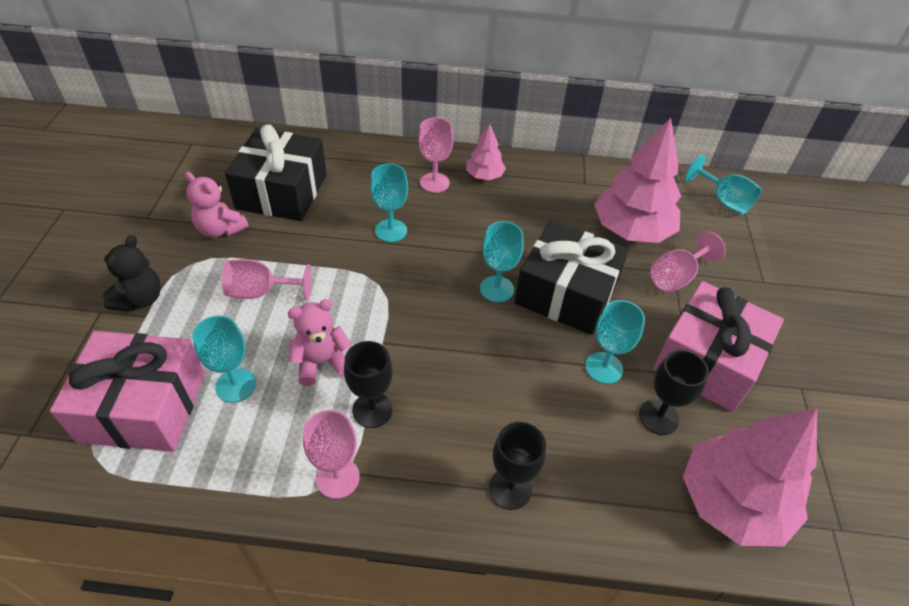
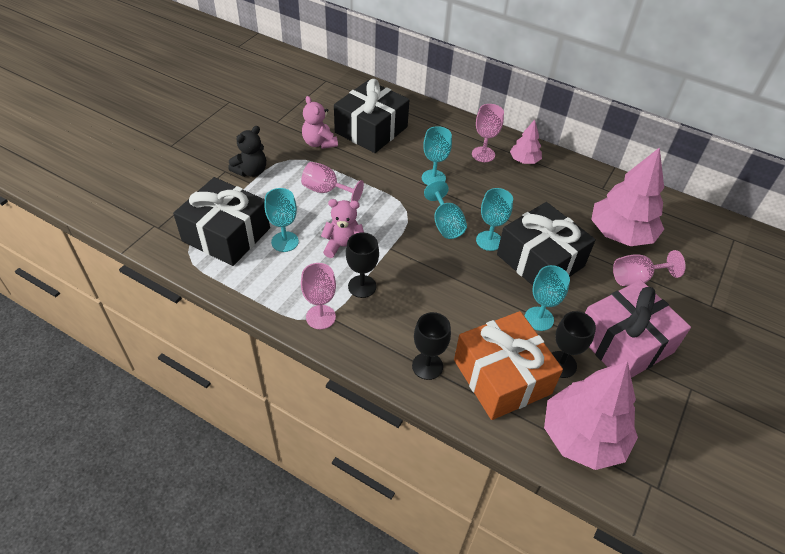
camera: 25 degrees right, 0 degrees up
(143, 406) = (226, 234): pink gift -> black gift
(603, 463) = (502, 377): none -> orange gift
(723, 200) = (717, 236): turquoise goblet -> turquoise goblet (445, 224)

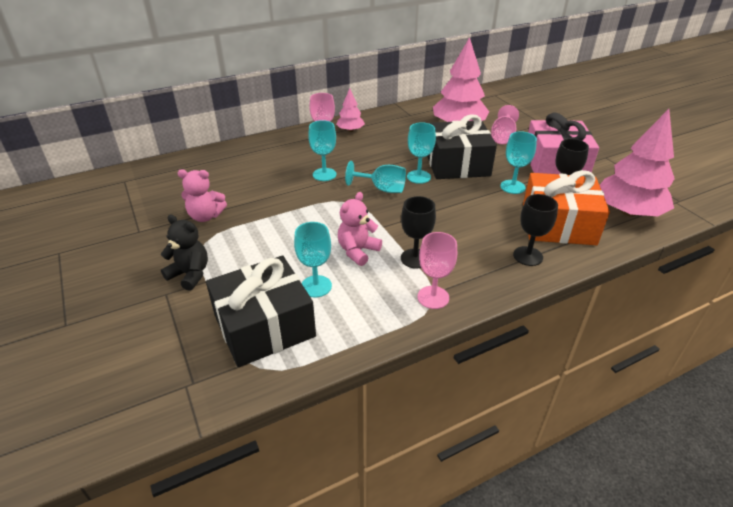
camera: 55 degrees left, 10 degrees down
(251, 171) = (190, 274): black teddy bear -> black teddy bear turned 45 degrees counterclockwise
(326, 191) = (275, 235): pink goblet -> none
(371, 130) = (227, 182): black gift -> none

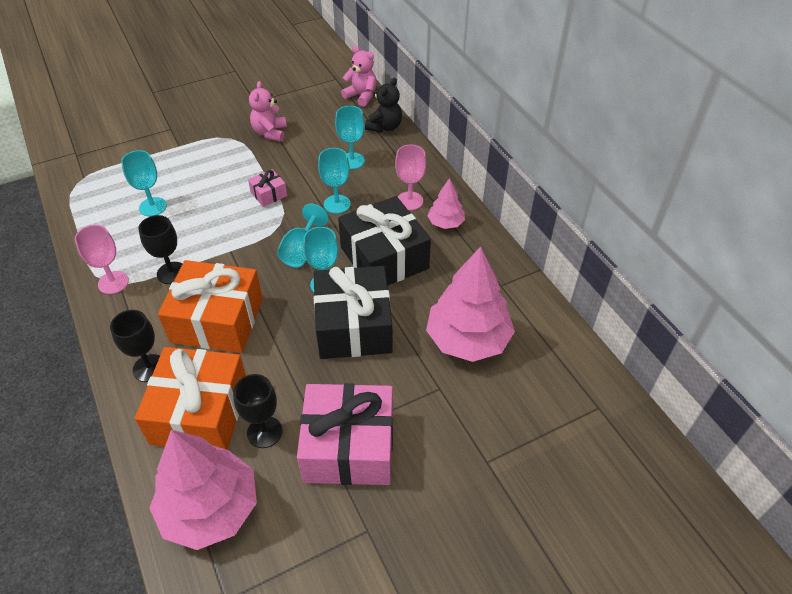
camera: 90 degrees right, 10 degrees up
(190, 274) = (189, 136): black teddy bear -> black teddy bear (385, 127)
(264, 326) = (116, 182): black gift -> black gift (384, 258)
(305, 210) = (269, 194): none -> pink gift
(358, 251) = (194, 232): pink teddy bear -> pink teddy bear (361, 96)
(466, 225) = (217, 320): none -> orange gift
(502, 137) = (434, 392): pink goblet -> none
(512, 187) = (291, 379): turquoise goblet -> turquoise goblet (352, 161)

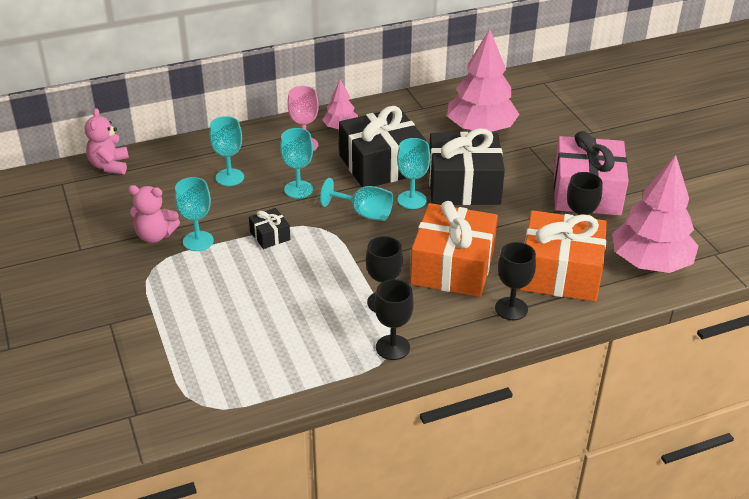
camera: 85 degrees left, 10 degrees down
(113, 282) = (392, 347): pink goblet -> black goblet
(153, 207) = (269, 326): turquoise goblet -> turquoise goblet (198, 241)
(269, 194) = (270, 235): pink gift -> black gift
(361, 96) = (109, 166): pink teddy bear -> pink teddy bear turned 45 degrees counterclockwise
(385, 127) = (177, 153): black teddy bear -> none

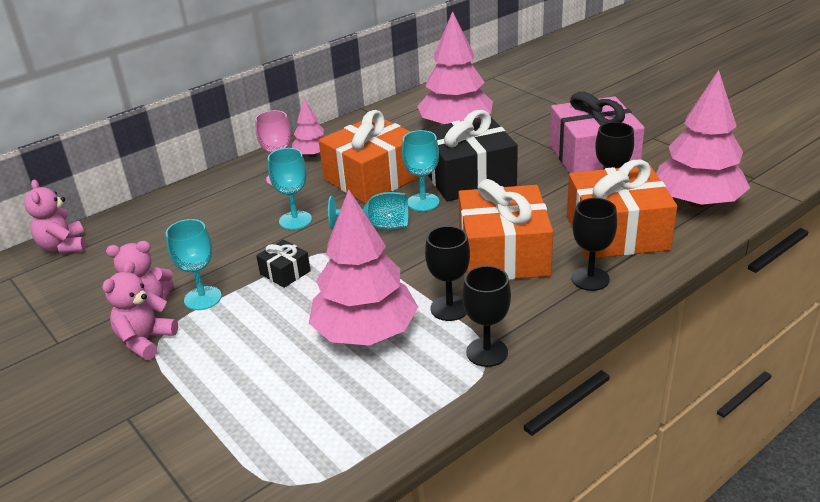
camera: 15 degrees left, 5 degrees down
(143, 265) = (145, 341): none -> pink teddy bear
(230, 177) = (212, 226): turquoise goblet -> none
(308, 305) = (365, 332): none -> pink tree
(381, 164) = (372, 178): black gift -> orange gift

